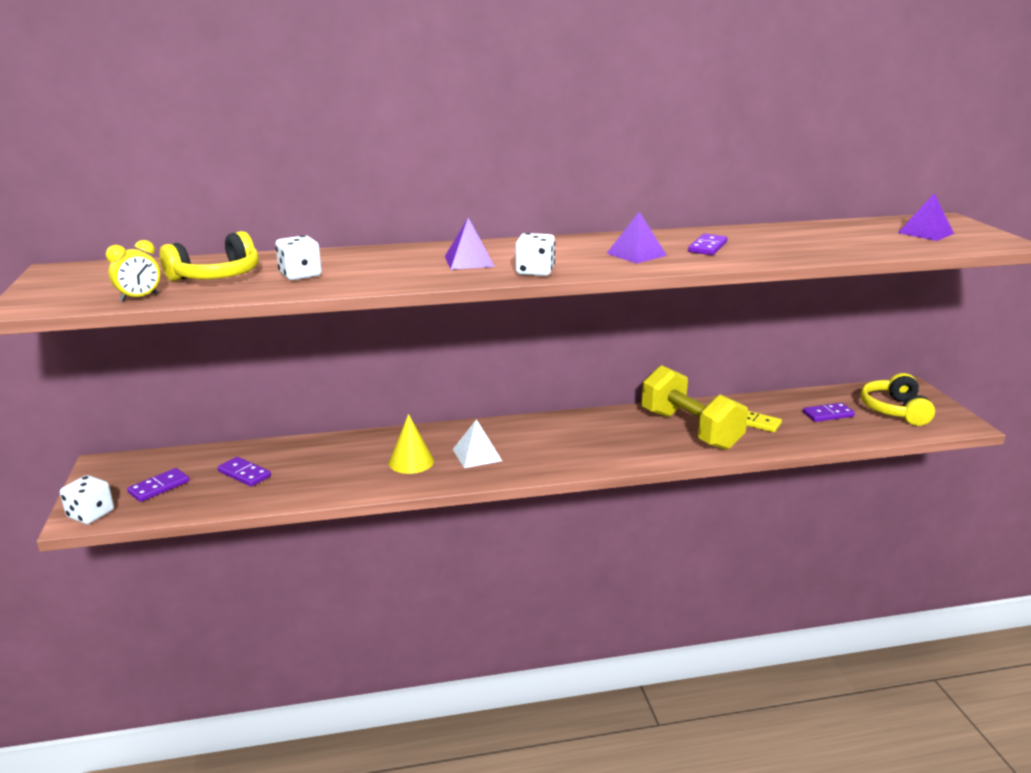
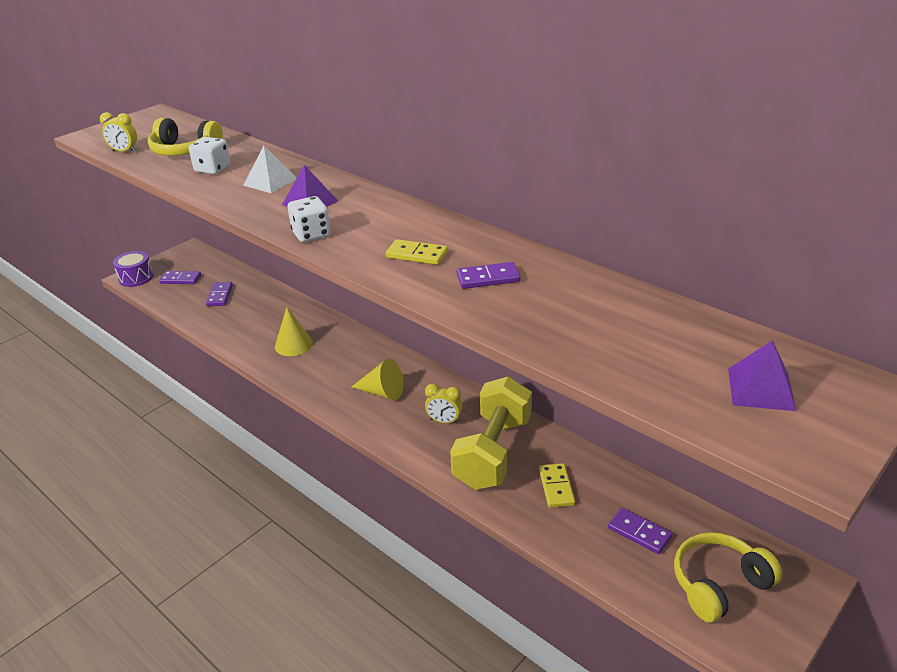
camera: 55 degrees right, 10 degrees up
(91, 514) = (136, 278): white dice -> purple drum
(477, 455) = (331, 366): white pyramid -> white pyramid (270, 182)
(552, 445) = (382, 392): none -> yellow cone
(628, 434) = (444, 421): none -> yellow clock
(636, 254) = (416, 255): purple pyramid -> yellow domino

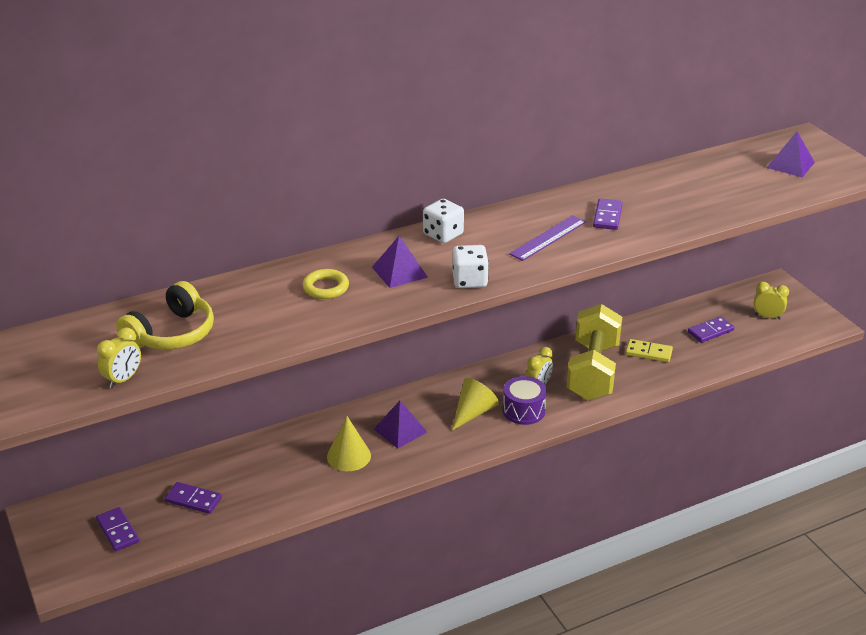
camera: 70 degrees left, 0 degrees up
(136, 278) = (71, 575): purple drum -> purple drum (523, 410)
(180, 279) = (117, 531): purple domino -> purple domino turned 60 degrees counterclockwise
(212, 169) = (253, 319): white dice -> white dice (443, 234)
(270, 182) = (326, 287): white pyramid -> yellow ring
(338, 360) = (400, 430): none -> purple pyramid
(416, 255) = (548, 238): yellow domino -> purple ruler
(493, 452) = (593, 371): yellow dumbbell -> yellow dumbbell turned 60 degrees clockwise
(719, 584) = (767, 317): yellow headphones -> yellow clock

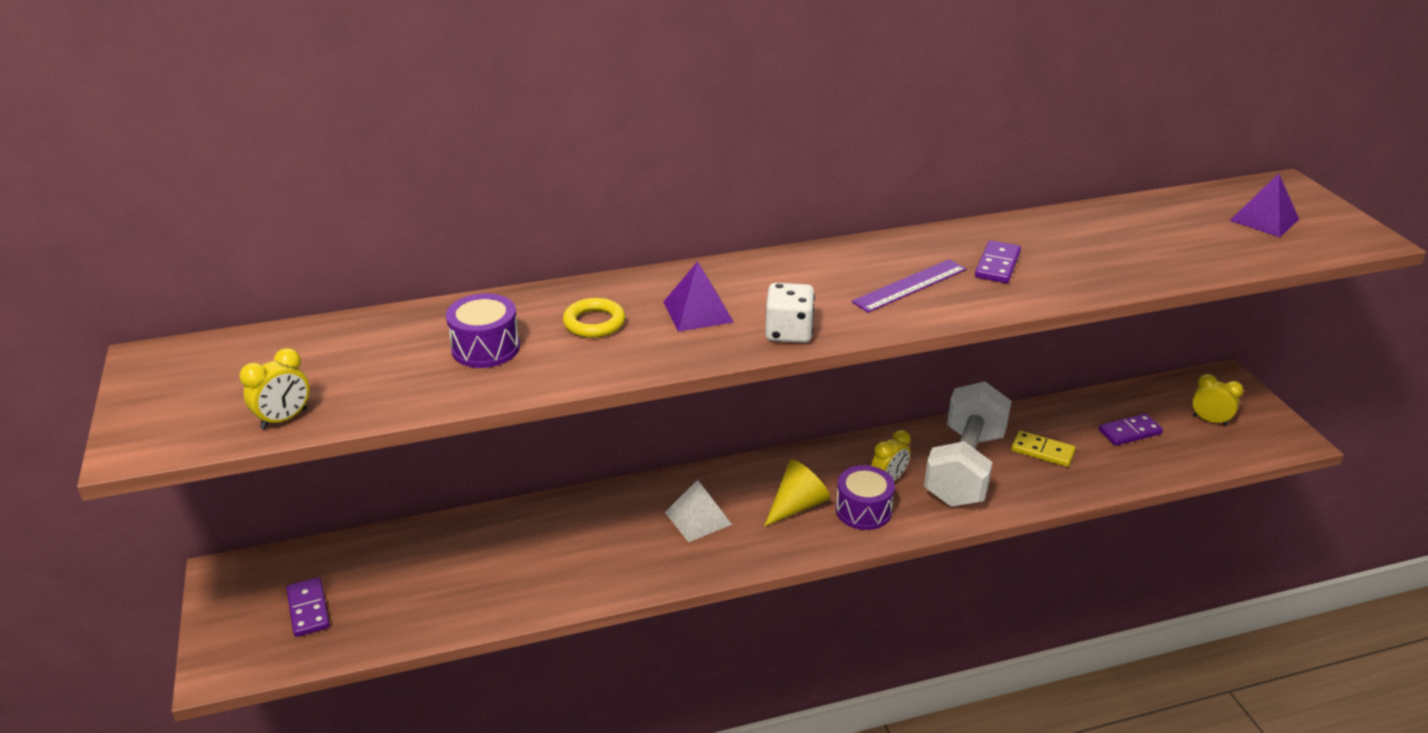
camera: 10 degrees right, 0 degrees up
(172, 334) = (373, 364): yellow headphones -> none
(193, 500) = (414, 579): purple domino -> none
(252, 314) = (485, 348): none -> purple drum
(349, 456) = (624, 544): yellow cone -> none
(400, 430) = (698, 518): purple pyramid -> white pyramid
(443, 234) = (769, 268): white dice -> none
(593, 371) = (964, 468): yellow dumbbell -> white dumbbell

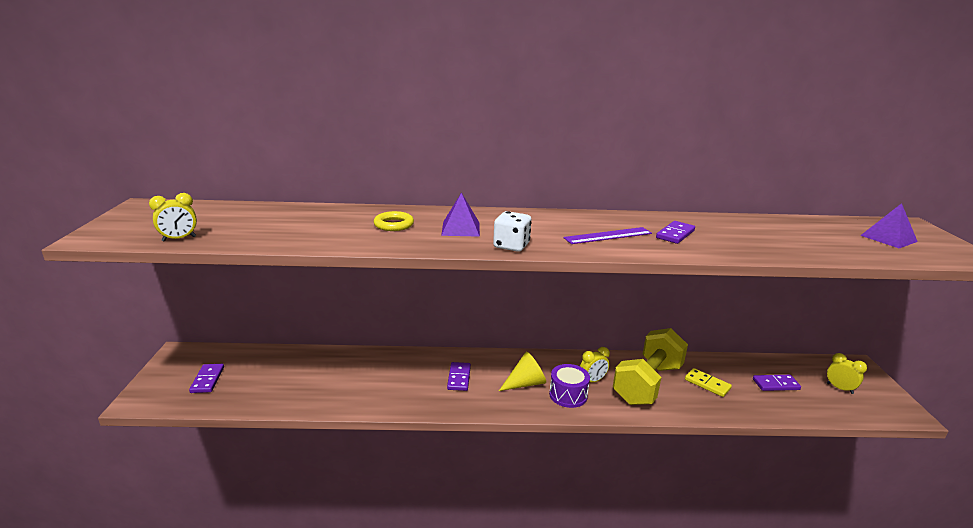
camera: 15 degrees right, 10 degrees down
(485, 348) = (321, 226): purple drum -> none
(698, 518) = (459, 378): white pyramid -> purple domino
(964, 468) = (647, 384): white dumbbell -> yellow dumbbell

